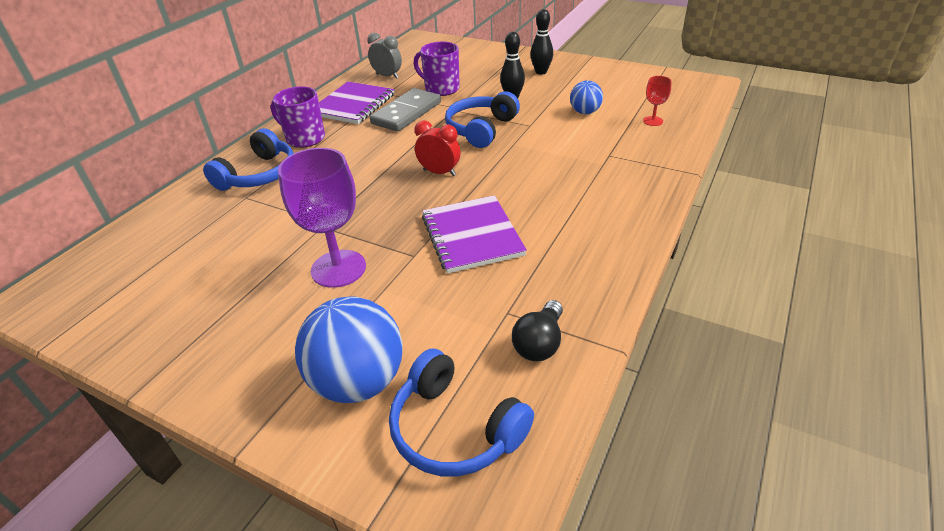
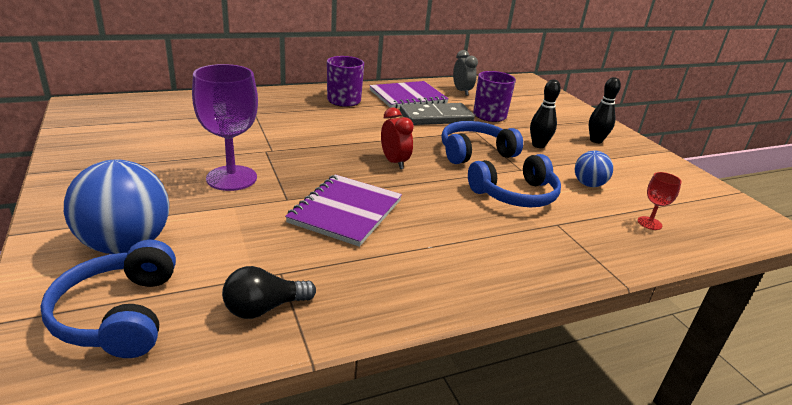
camera: 35 degrees right, 10 degrees down
(259, 175) = (282, 106): blue headphones -> blue headphones (515, 195)

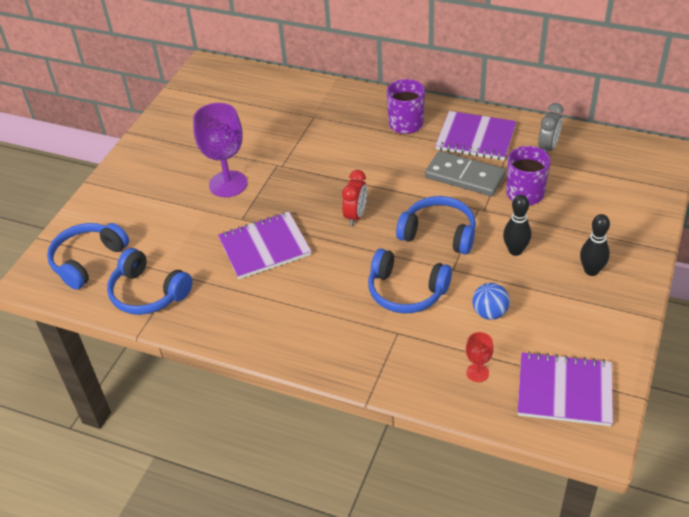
camera: 50 degrees right, 15 degrees up
(126, 244) = (126, 215): blue ball -> none
(264, 308) = (148, 293): black light bulb -> blue headphones
(707, 208) = (564, 391): none -> purple notebook

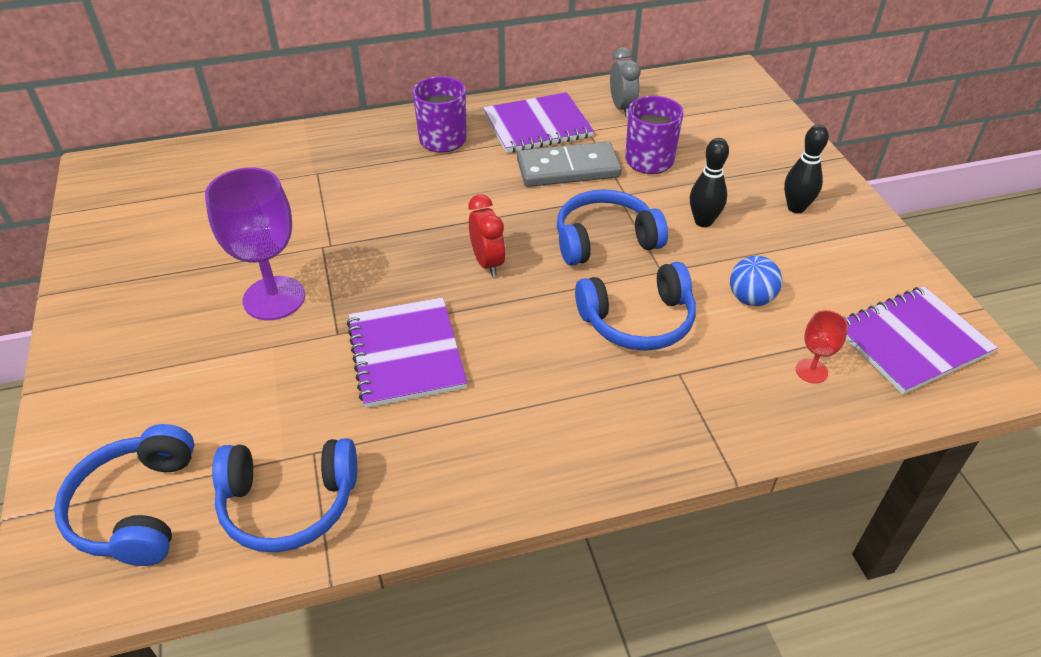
camera: 40 degrees left, 0 degrees up
(264, 247) = (406, 354): purple notebook -> purple notebook turned 45 degrees counterclockwise

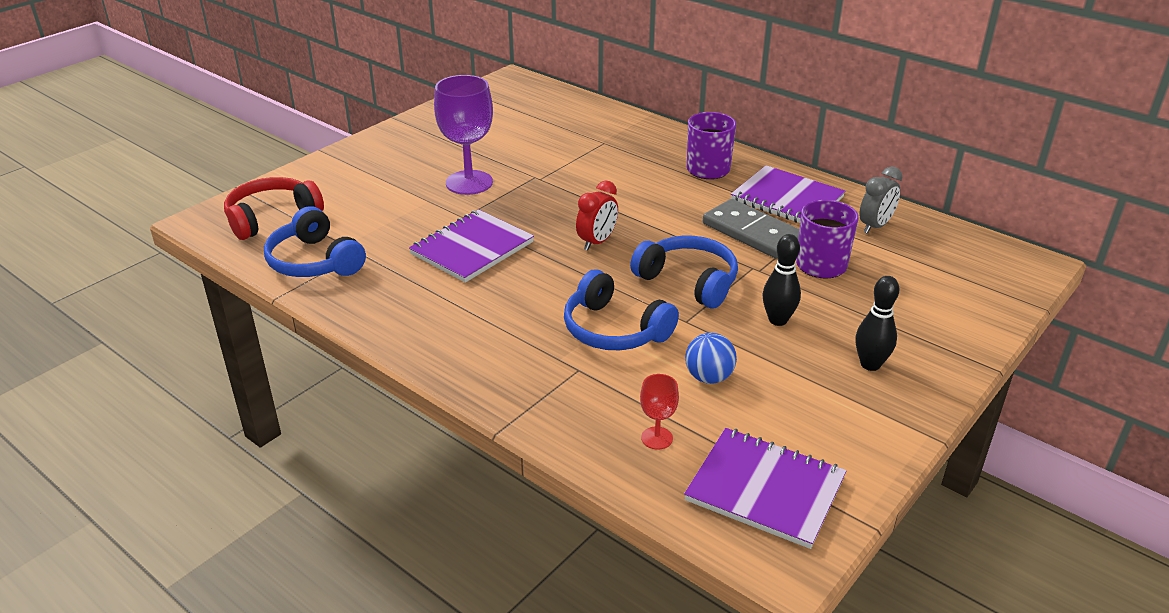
camera: 55 degrees right, 10 degrees down
(136, 508) = (272, 218): blue headphones -> red headphones

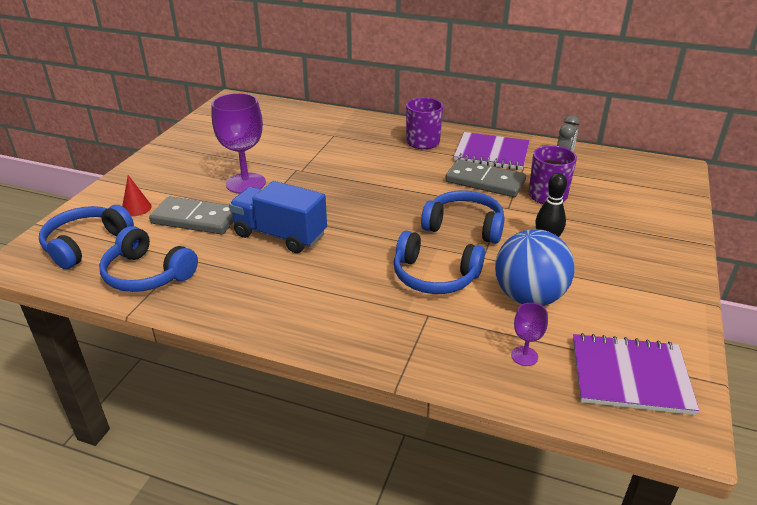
camera: 20 degrees left, 0 degrees up
(272, 218) = (86, 244): red headphones -> blue headphones
(340, 189) = (136, 208): none -> red cone
(393, 213) = (195, 219): none -> grey domino
(472, 248) = (280, 235): purple notebook -> blue truck
(597, 242) = (377, 210): red clock -> none
(657, 438) = (524, 356): red goblet -> purple goblet
(709, 377) = (529, 297): blue ball -> blue ball, size x1.84
(870, 364) = (630, 260): black bowling pin -> none

